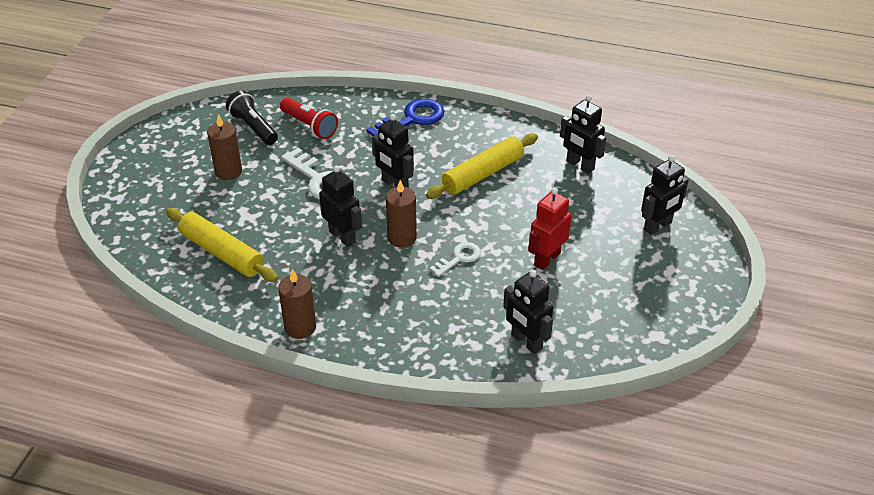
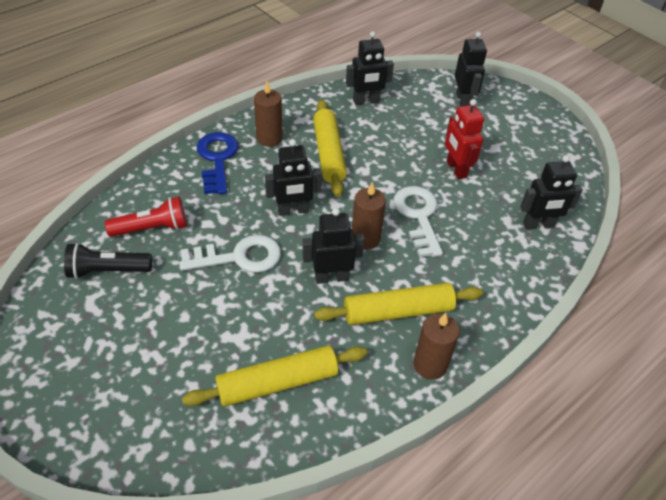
camera: 60 degrees left, 5 degrees up
(228, 171) = (156, 322): brown candle -> brown candle (269, 138)
(339, 288) = (398, 311): none -> yellow rolling pin
(459, 258) = (418, 216): white key -> white key, size x1.67

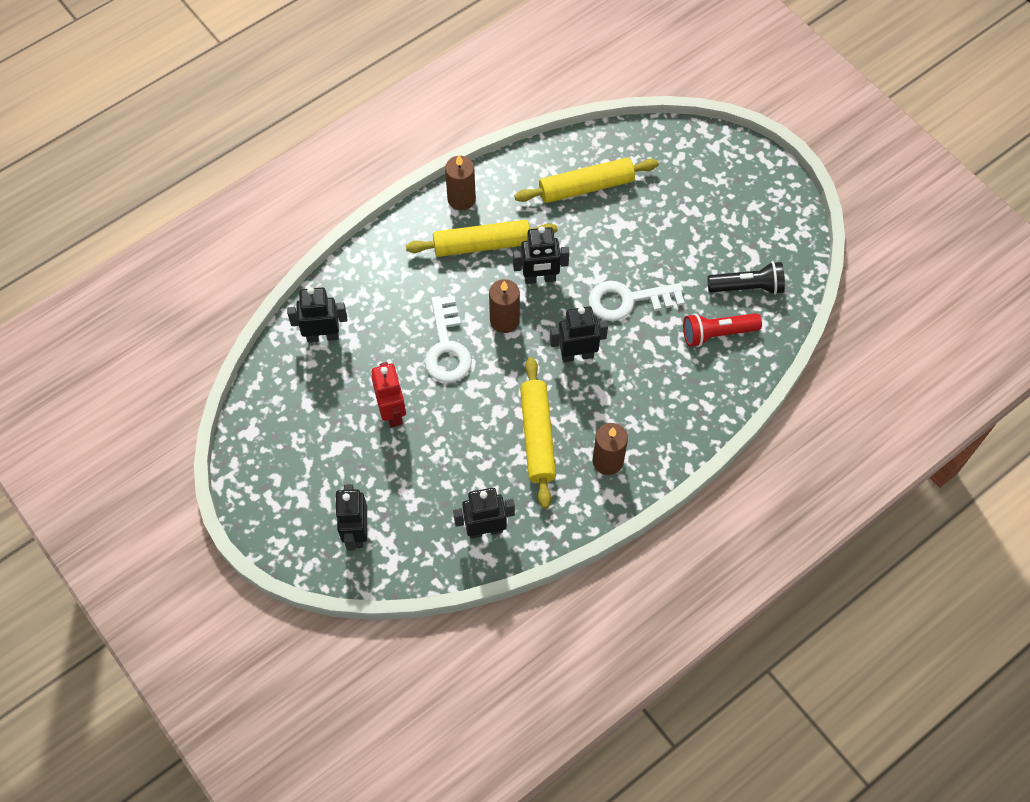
camera: 175 degrees left, 15 degrees up
(217, 159) = (665, 427): blue key -> none

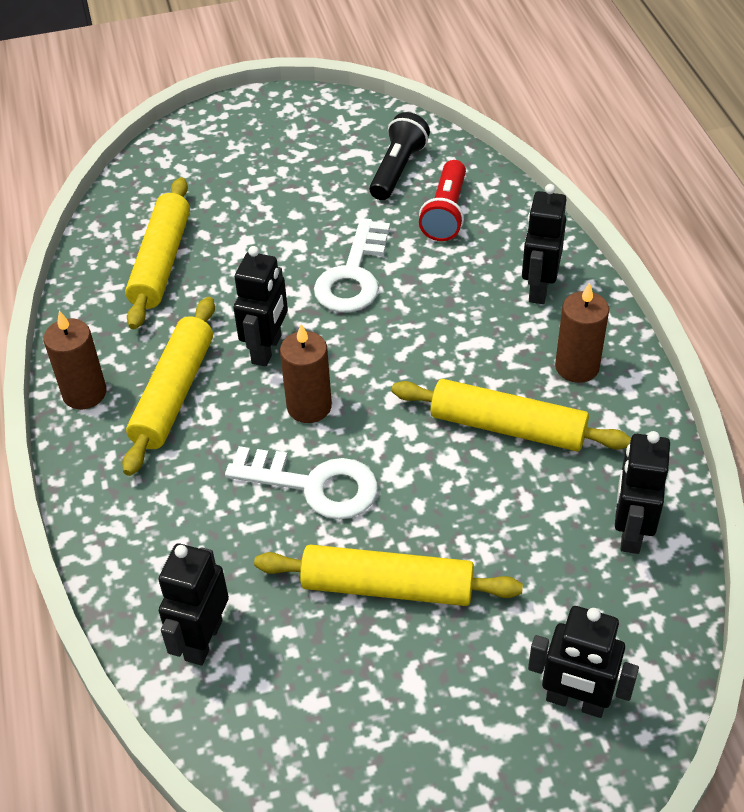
camera: 65 degrees left, 15 degrees down
(392, 412) = (387, 586): red robot -> yellow rolling pin
(577, 355) = (405, 348): black robot -> black robot (538, 288)

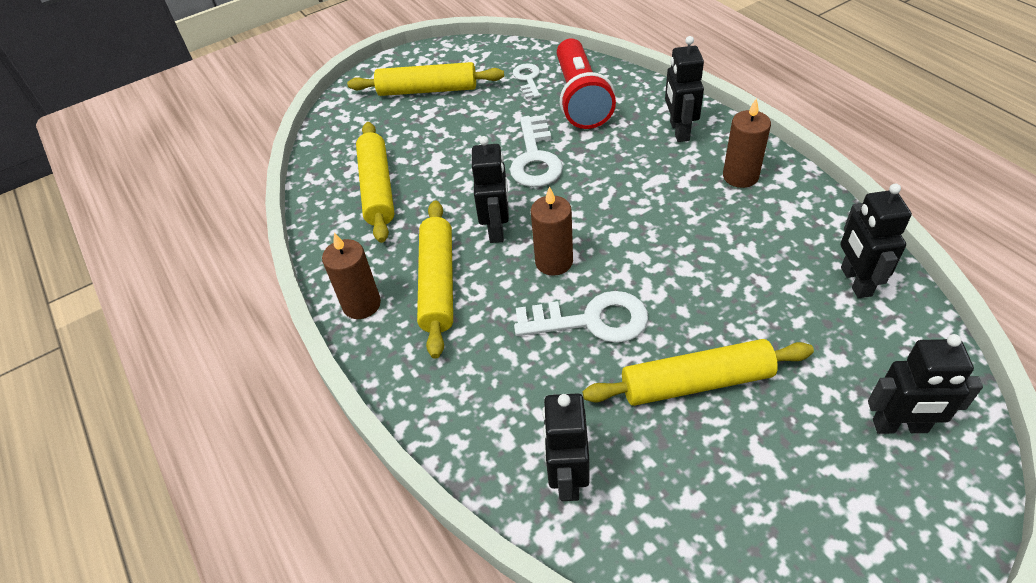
camera: 15 degrees left, 0 degrees up
(397, 169) = (527, 79): black flashlight -> white key
(446, 213) = (580, 99): red flashlight -> red flashlight, size x1.52
(507, 427) = (716, 233): yellow rolling pin -> yellow rolling pin (427, 90)

